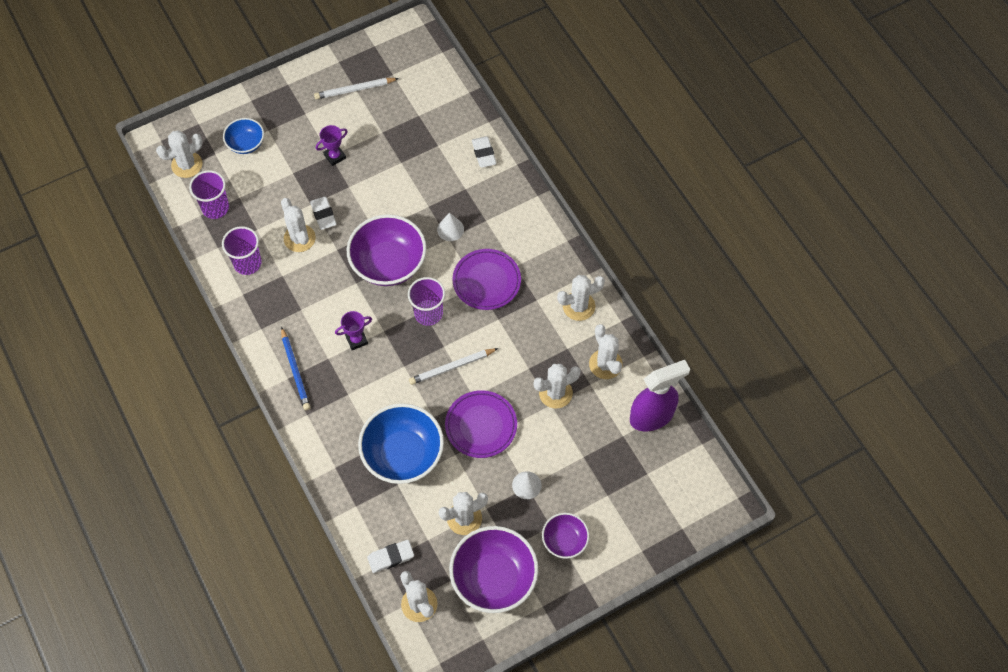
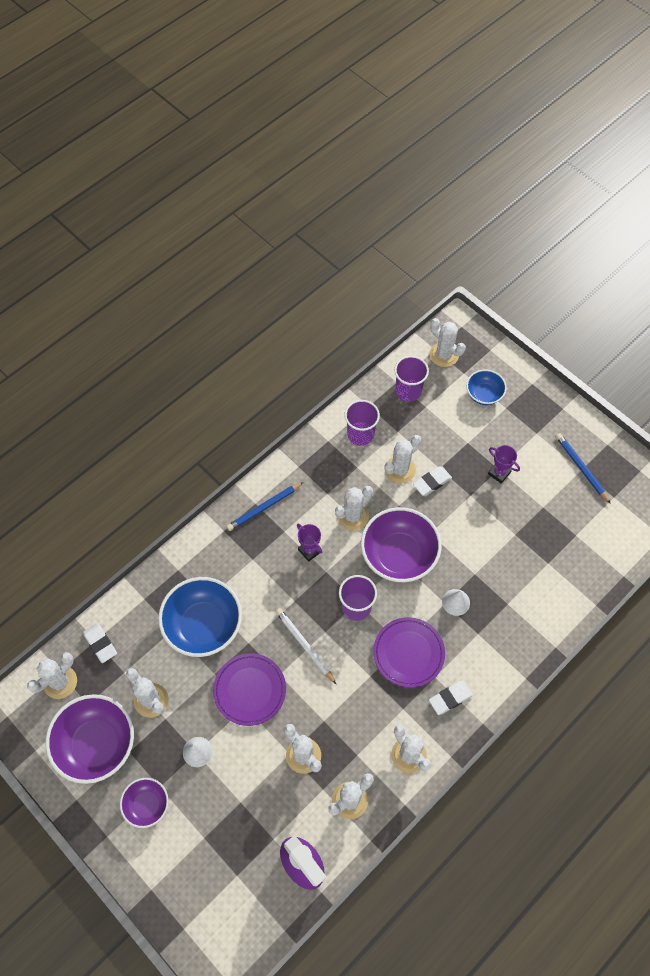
camera: 75 degrees right, 0 degrees up
(334, 292) = (353, 516): none -> white cactus
(354, 90) = (581, 468): white pencil -> blue pencil
(484, 154) = (555, 610): white eraser -> white eraser (450, 698)

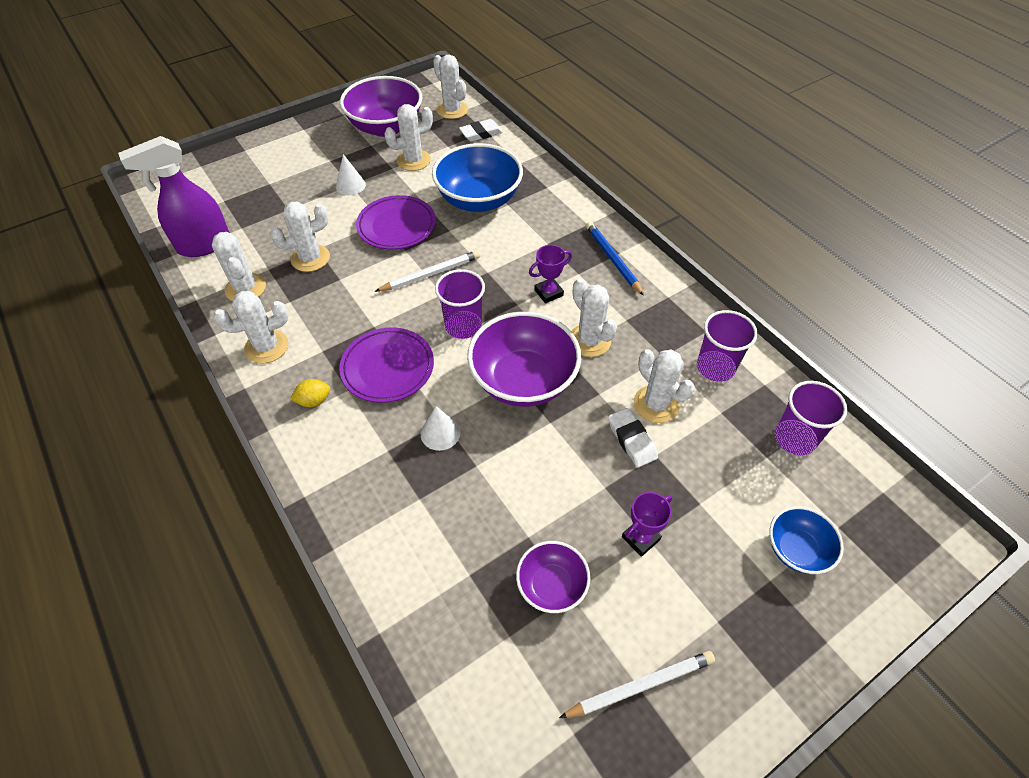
camera: 100 degrees right, 10 degrees down
(147, 805) = (317, 152): purple bowl -> purple bowl (551, 585)
(444, 355) = (873, 503): white cactus -> none
(450, 698) = (314, 401): white eraser -> yellow lemon
(581, 468) = (640, 685): blue pencil -> white pencil

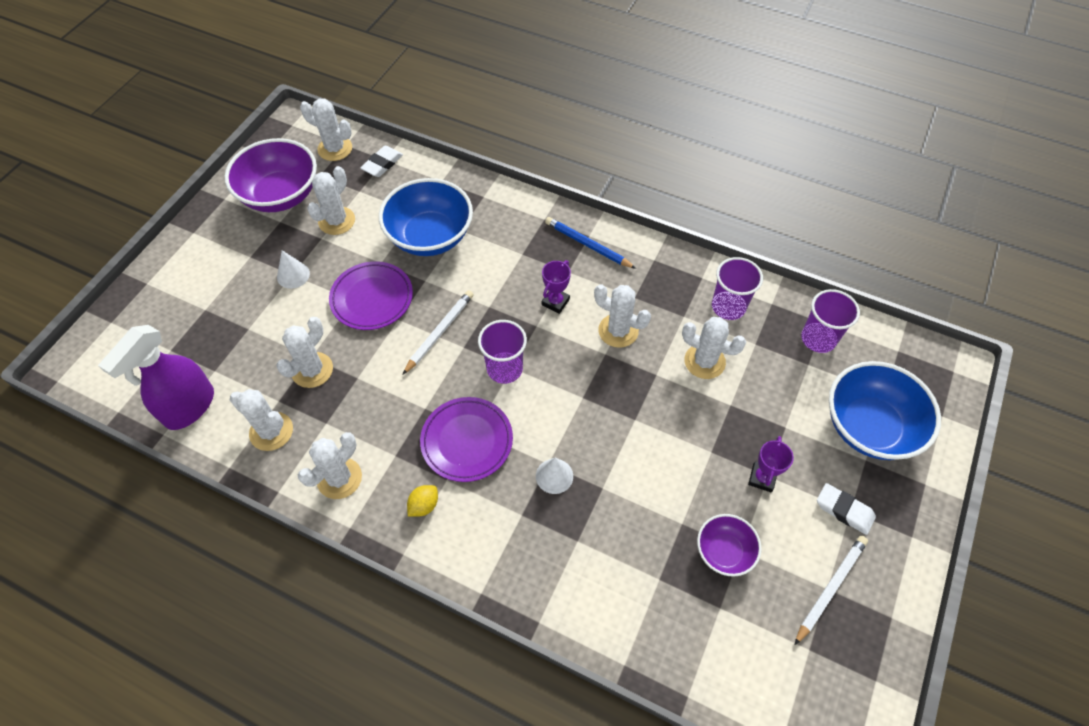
camera: 30 degrees left, 5 degrees up
(523, 380) = (589, 393): purple bowl -> none
(631, 440) = (706, 401): white eraser -> white eraser (844, 510)
(796, 549) = (869, 427): blue bowl -> blue bowl, size x1.84

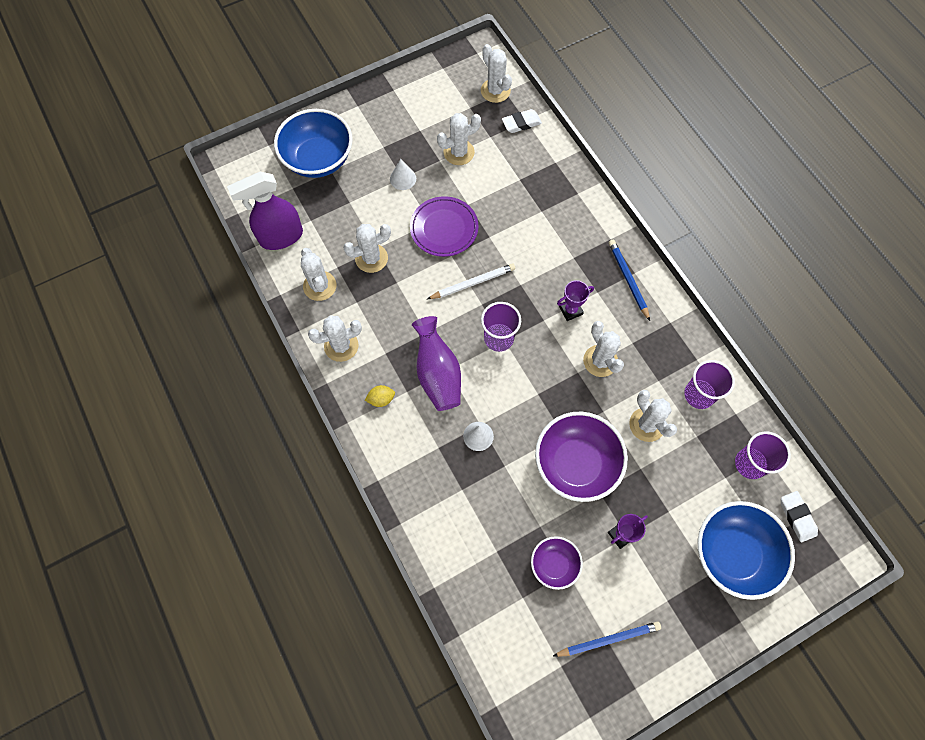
camera: 35 degrees right, 10 degrees up
(281, 195) = (433, 109): purple bowl -> purple bowl (576, 464)
(430, 236) = (516, 204): blue bowl -> blue bowl (318, 159)
(467, 441) = (438, 374): purple plate -> purple vase
(830, 588) = (608, 639): white pencil -> blue pencil
(844, 510) = (662, 597): white eraser -> white eraser (797, 517)

